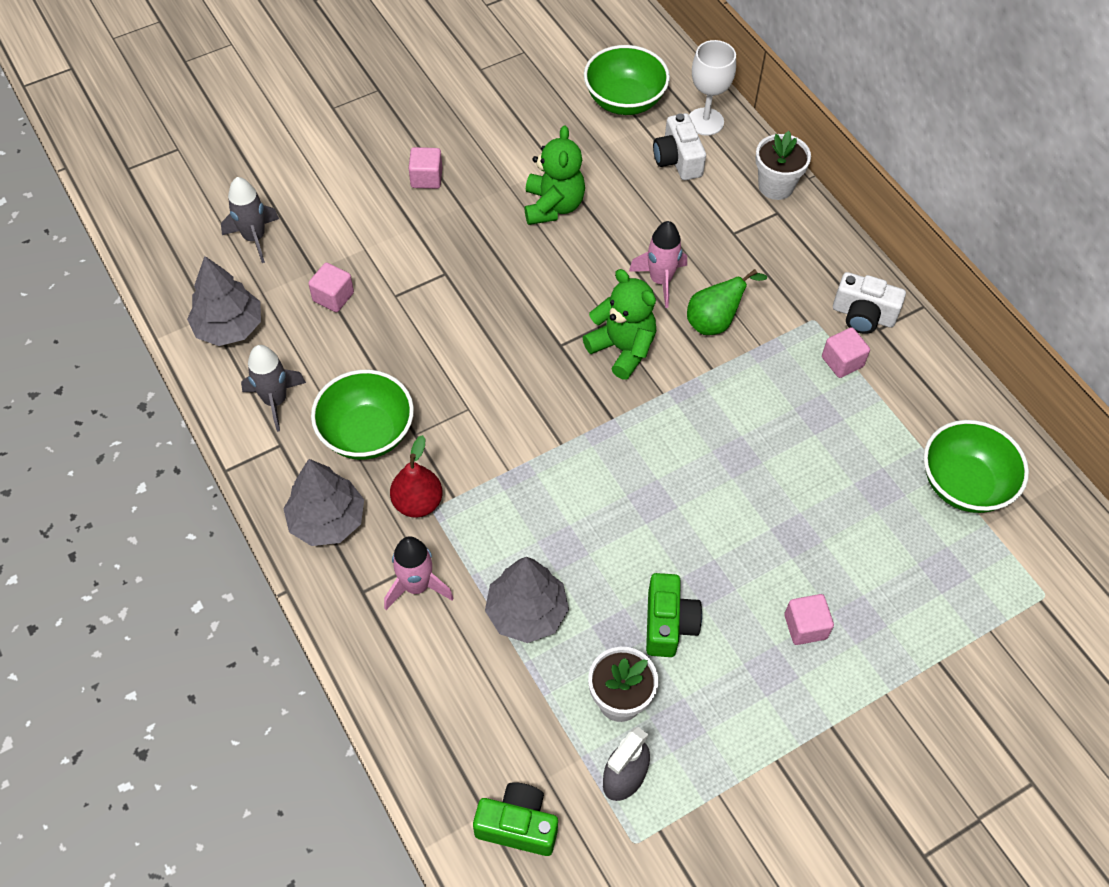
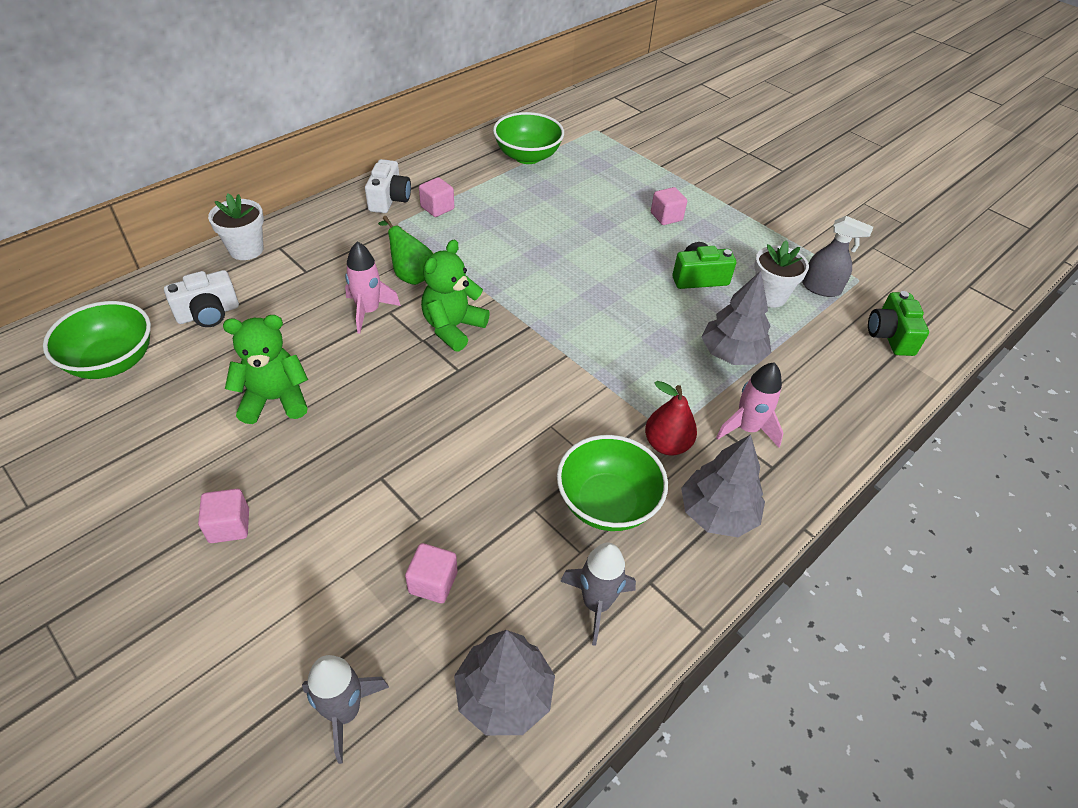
camera: 105 degrees left, 10 degrees down
(705, 122) = (154, 299): white goblet -> none

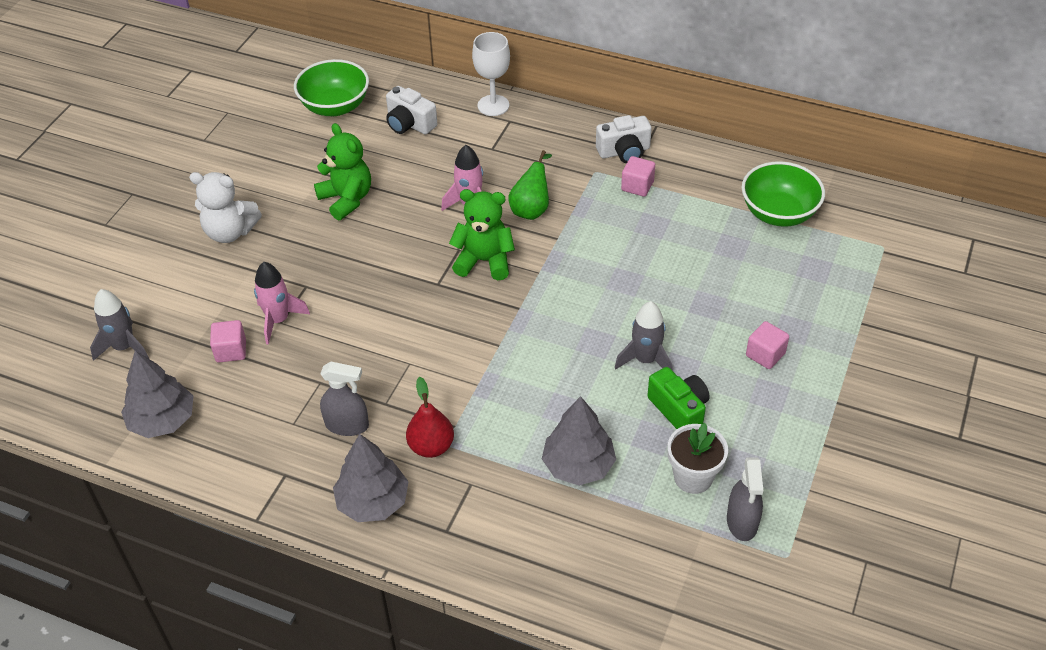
camera: 70 degrees right, 0 degrees up
(229, 526) = (230, 232): pink cube -> white teddy bear
(246, 249) = (493, 105): white flower pot -> white goblet
(596, 604) = (252, 447): grey rocket -> grey rocket (645, 360)
(607, 503) = (347, 425): green bowl -> grey spray bottle
(747, 428) = (483, 500): pink rocket -> pink rocket (278, 320)
(890, 336) = (702, 602): green camera -> none

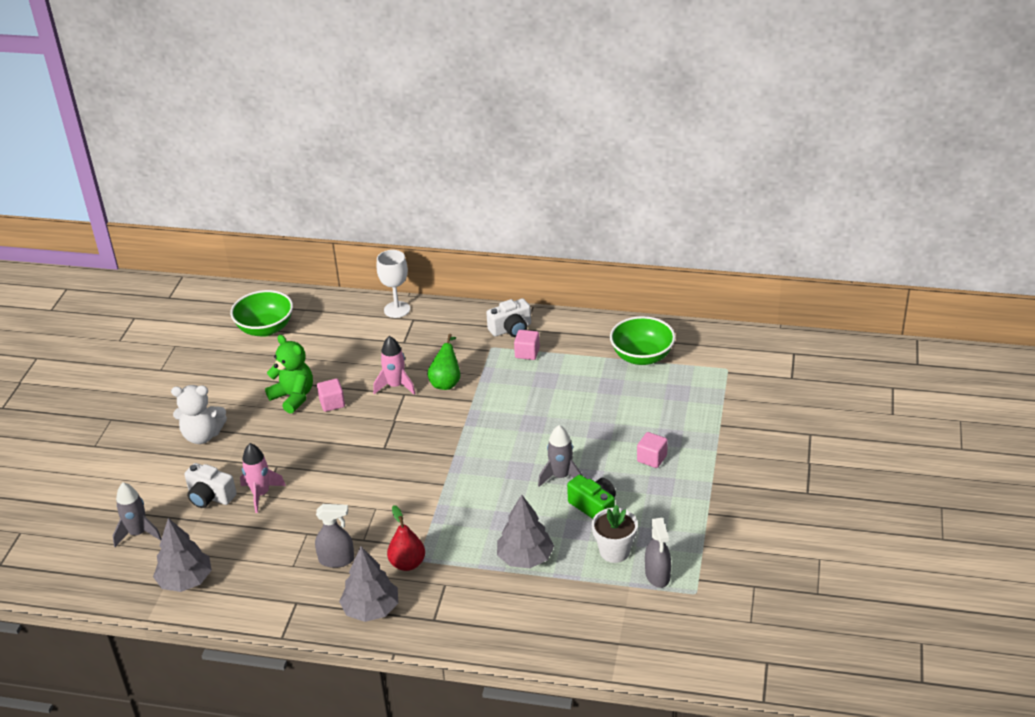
camera: 10 degrees left, 10 degrees down
(231, 351) = (228, 522): pink cube -> pink cube (332, 403)
(409, 124) = (331, 333): white camera -> white camera (210, 496)
(484, 261) = (417, 425): green teddy bear -> none

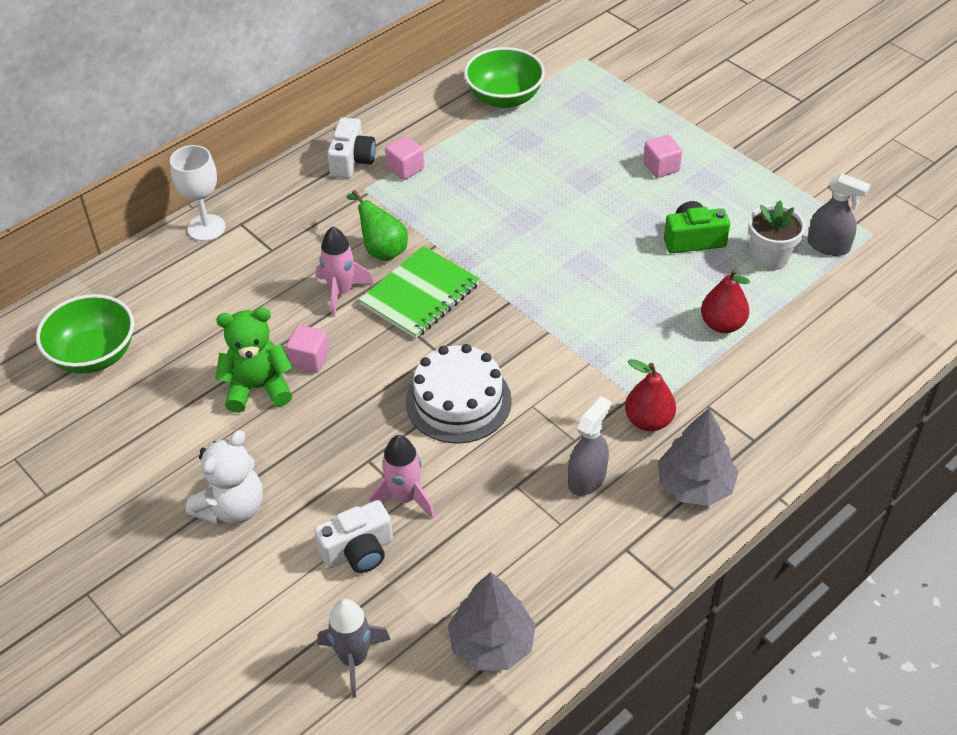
camera: 55 degrees left, 10 degrees up
(352, 476) = (458, 401): none -> white cake
(423, 417) = (420, 295): none -> green notebook
(525, 558) = (722, 324): grey tree -> red pear
(560, 476) = (625, 240): grey rocket -> none

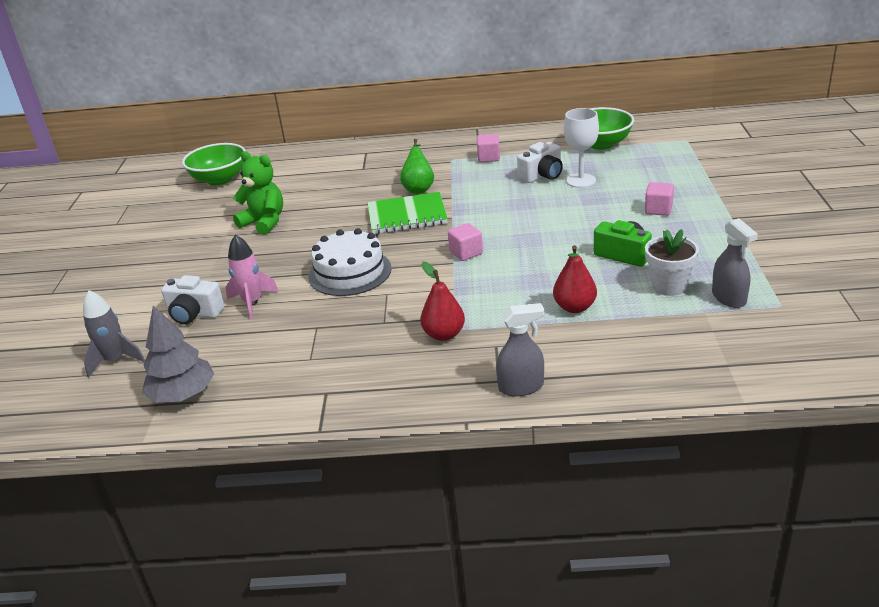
camera: 45 degrees right, 15 degrees down
(206, 228) = (347, 148): white goblet -> white goblet (581, 181)
(232, 508) = (173, 266): white teddy bear -> none
(309, 359) = (307, 220): pink cube -> pink cube (466, 253)
(341, 292) = (368, 198): pink rocket -> none
(352, 161) = (464, 145): white camera -> white camera (542, 175)
(587, 479) = (360, 345): grey spray bottle -> grey spray bottle (521, 387)
(695, 485) = (419, 383): grey tree -> none

